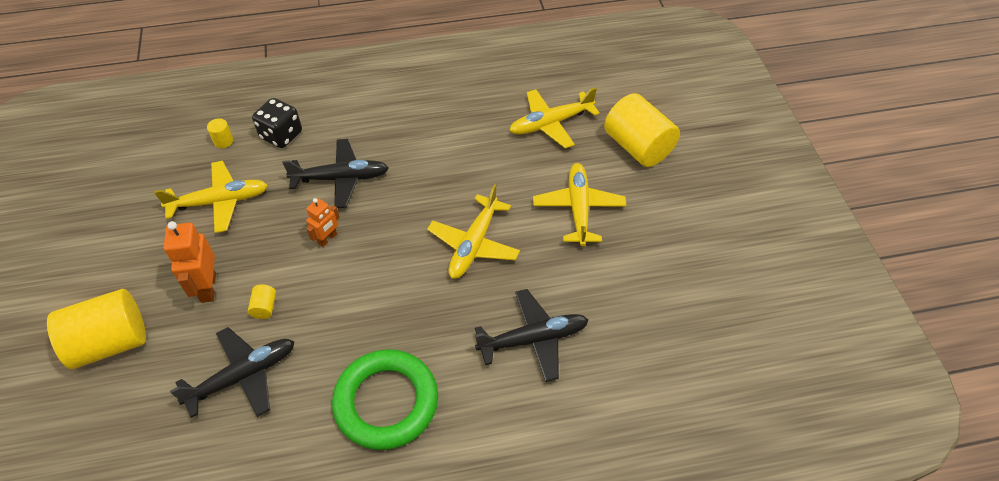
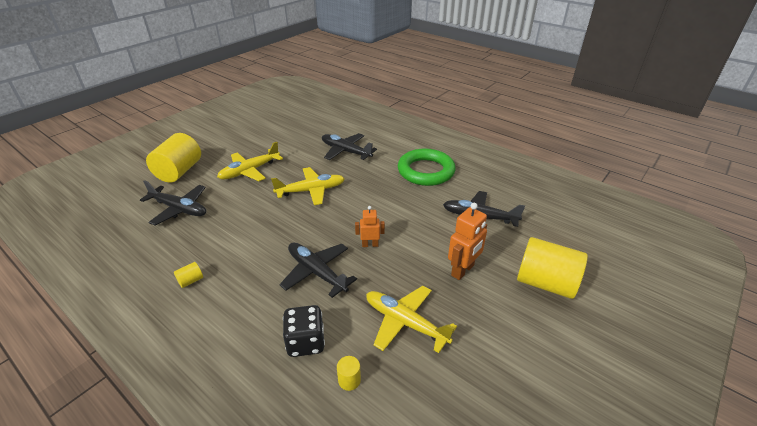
camera: 130 degrees left, 15 degrees down
(264, 307) = (440, 237): yellow cylinder -> yellow cylinder (191, 281)
(551, 123) = (179, 209): yellow plane -> black plane

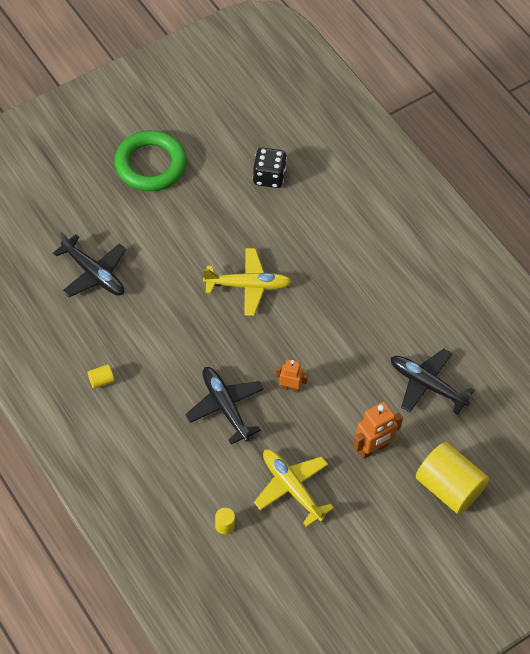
camera: 15 degrees right, 20 degrees up
(179, 171) = (96, 205): yellow cylinder -> none
(250, 171) = (181, 228): yellow plane -> none
(306, 342) = (197, 480): black dice -> black dice (269, 177)
(346, 151) = (311, 223): black plane -> none
(426, 171) = (400, 290): green ring -> green ring (150, 165)

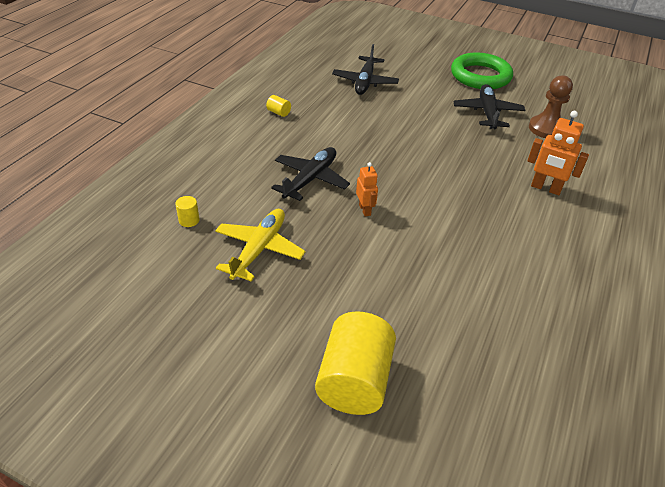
camera: 60 degrees right, 15 degrees down
(247, 285) = (437, 152): yellow plane -> none
(269, 177) = (546, 129): black dice -> brown pawn
(373, 448) = (350, 293): orange robot -> orange robot (545, 188)
(427, 385) = (463, 308): black plane -> black plane (487, 113)

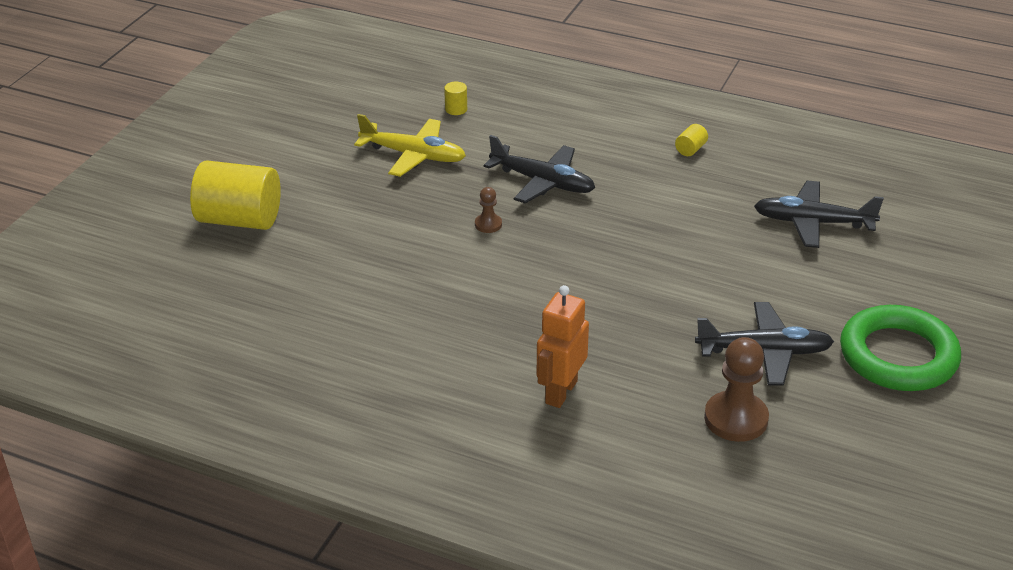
camera: 90 degrees right, 5 degrees down
(365, 210) = (488, 224): orange robot -> brown pawn

